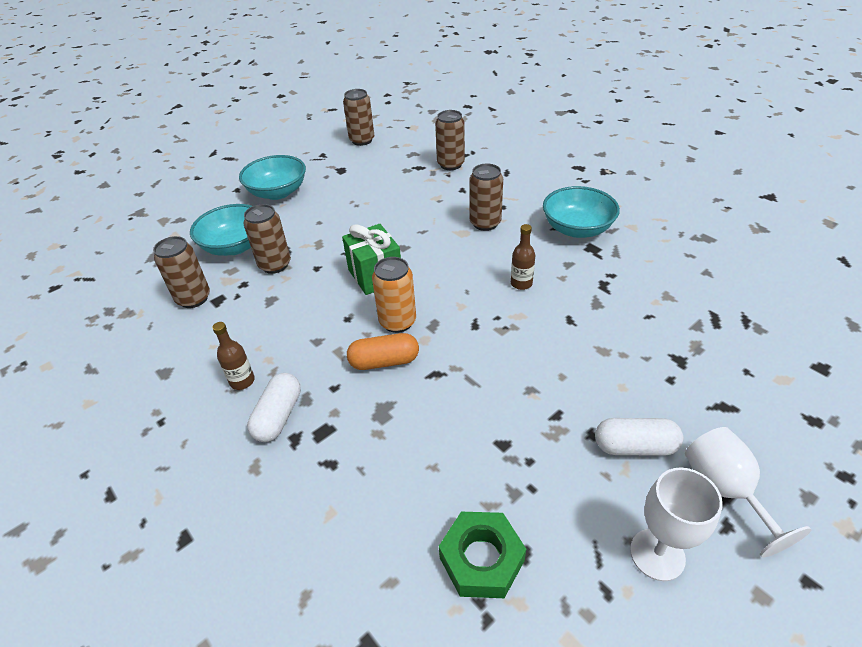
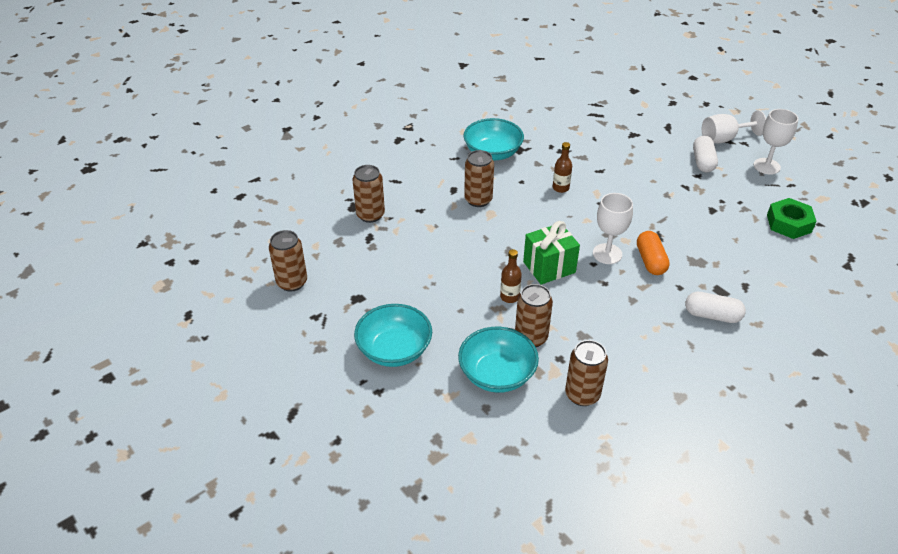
camera: 90 degrees left, 0 degrees up
(242, 381) = (682, 341): brown bottle -> brown bottle (509, 297)
(397, 322) = (607, 254): orange can -> white goblet

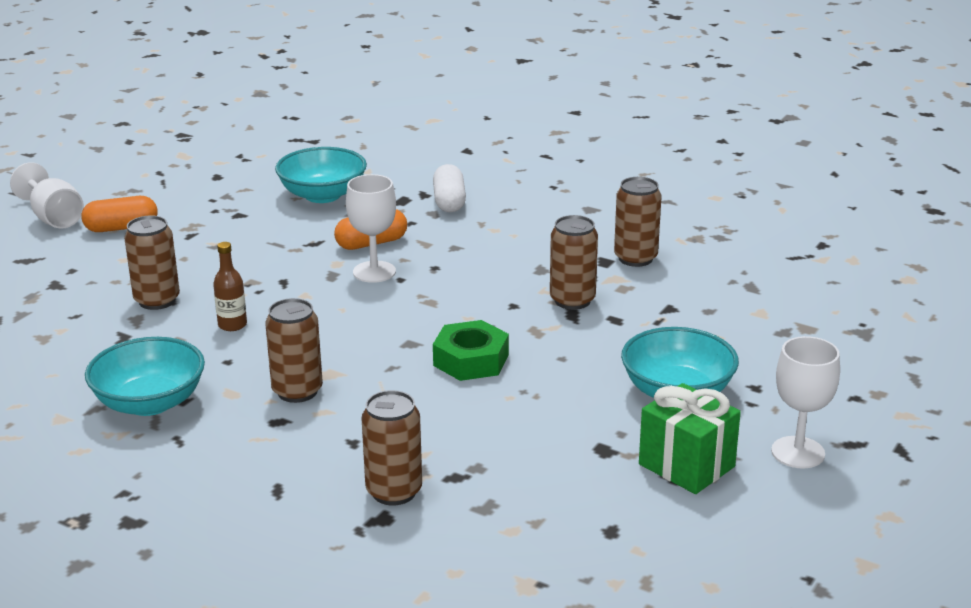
camera: 110 degrees left, 15 degrees down
(292, 282) = (619, 526): brown can -> brown can (157, 300)
(497, 374) = (652, 312): turquoise bowl -> turquoise bowl (323, 195)
(509, 297) = (509, 326): brown bottle -> none
(549, 267) = (428, 308): green gift -> green gift (686, 465)
(703, 162) = (121, 228): white capsule -> orange capsule
(766, 166) = (119, 188): white goblet -> white goblet (798, 452)
(789, 223) = (247, 171): green nut -> green nut (471, 360)

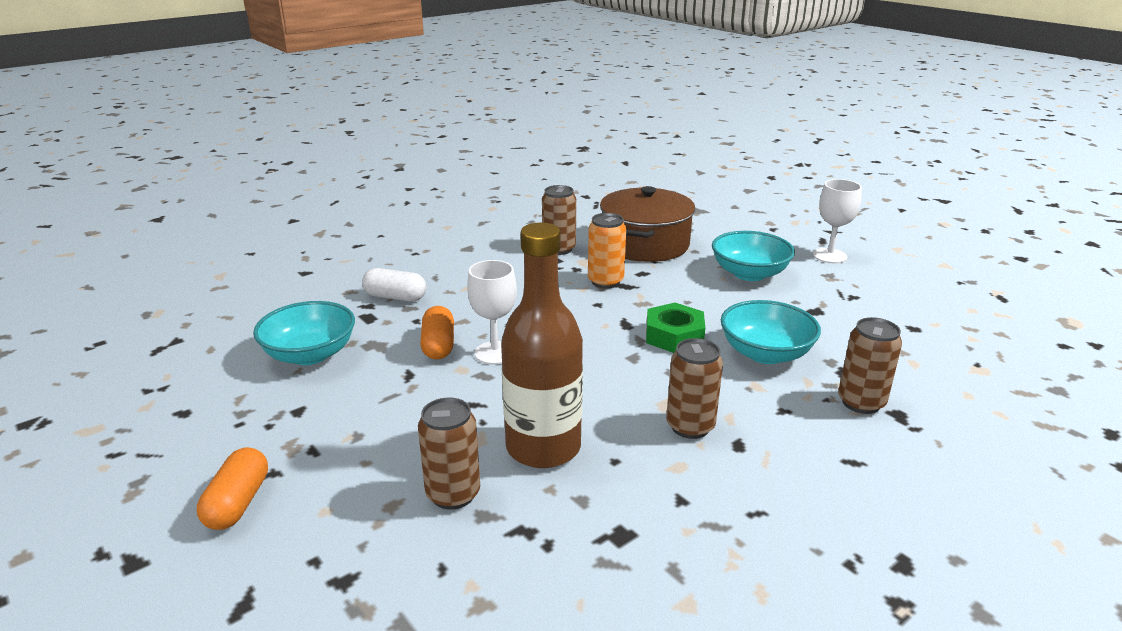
camera: 70 degrees left, 0 degrees up
(54, 218) = (137, 565): white goblet -> none
(150, 402) = (677, 525): turquoise bowl -> turquoise bowl (765, 353)
(232, 325) = (543, 447): brown bottle -> brown bottle, size x2.43
(572, 300) = (605, 281): brown can -> orange can
(686, 465) = (839, 289): green gift -> none
(702, 309) = (645, 244): none -> brown pot

